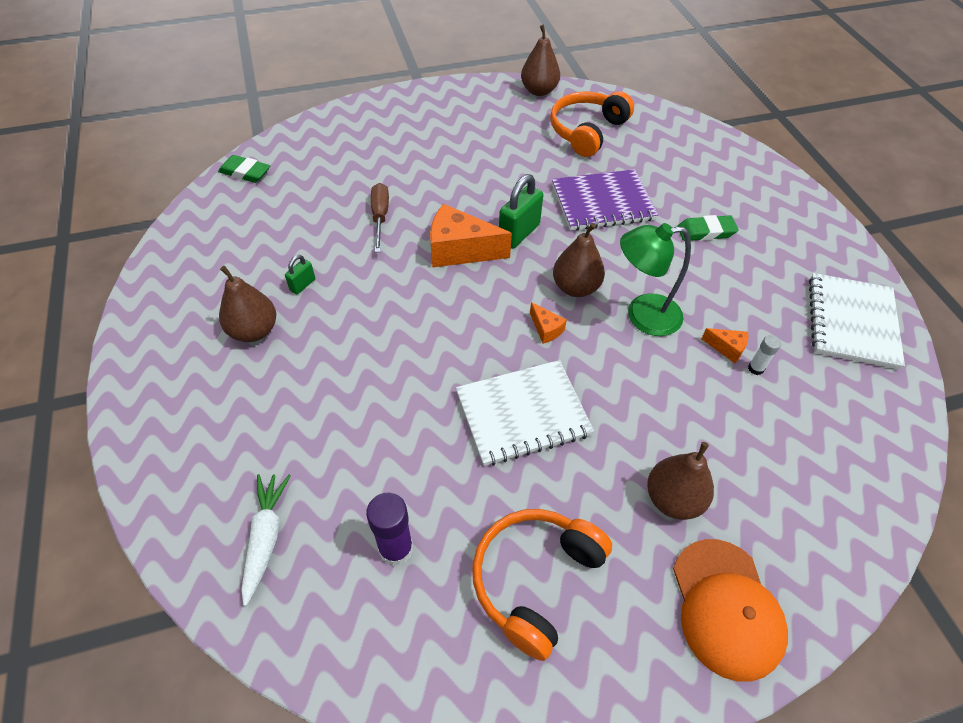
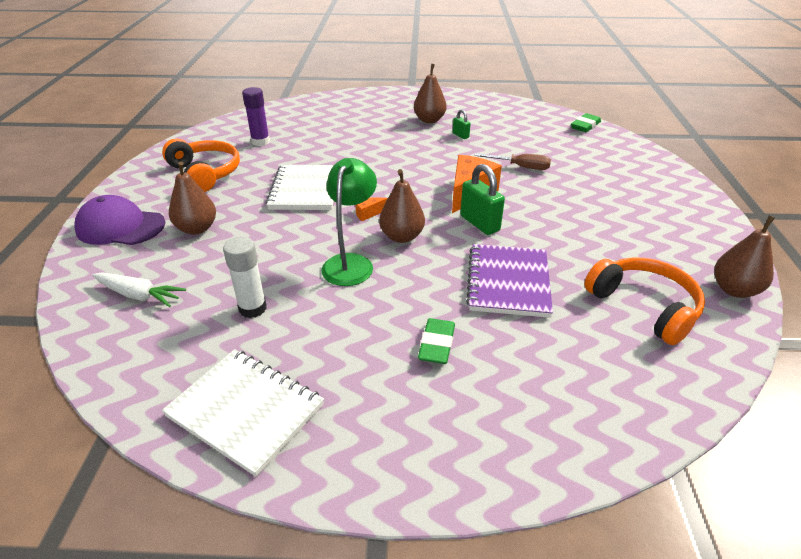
camera: 110 degrees right, 15 degrees down
(266, 537) = (297, 115): white carrot -> white carrot (139, 295)
(726, 608) = (120, 227): orange cap -> purple cap
(727, 348) = (285, 299): orange cheese -> none
(755, 368) = (252, 308): white glue stick -> white glue stick, size x1.81

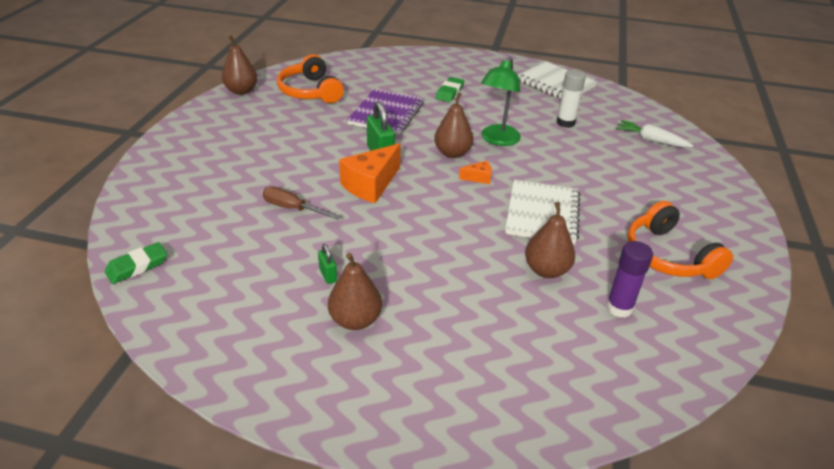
camera: 170 degrees left, 0 degrees up
(120, 227) = (712, 197): purple cap -> none
(197, 229) = (637, 185): brown pear -> brown pear (546, 270)

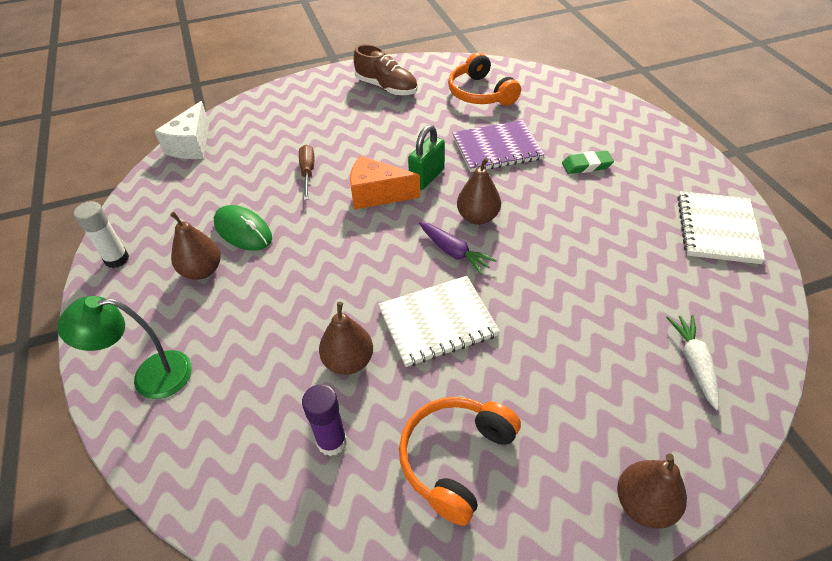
camera: 60 degrees right, 10 degrees up
(137, 266) = (191, 145): green eraser -> white cheese
(232, 124) = (386, 87): none -> brown shoe
(241, 91) = (438, 65): brown pear -> brown pear (643, 504)
(310, 91) = (480, 93): orange headphones -> orange headphones turned 60 degrees counterclockwise
(328, 275) = (243, 231): green padlock -> green mouse
(478, 178) = (454, 252): orange cheese -> purple carrot
(497, 140) = (536, 236): green lamp -> green lamp (150, 376)
(565, 123) = (637, 272): white glue stick -> white glue stick (117, 259)

